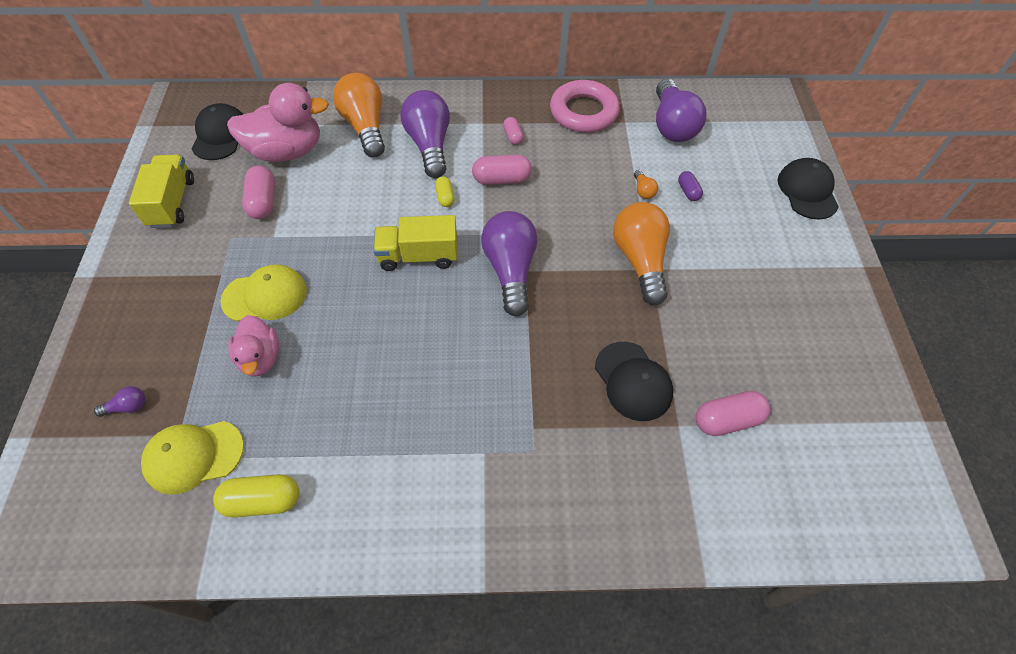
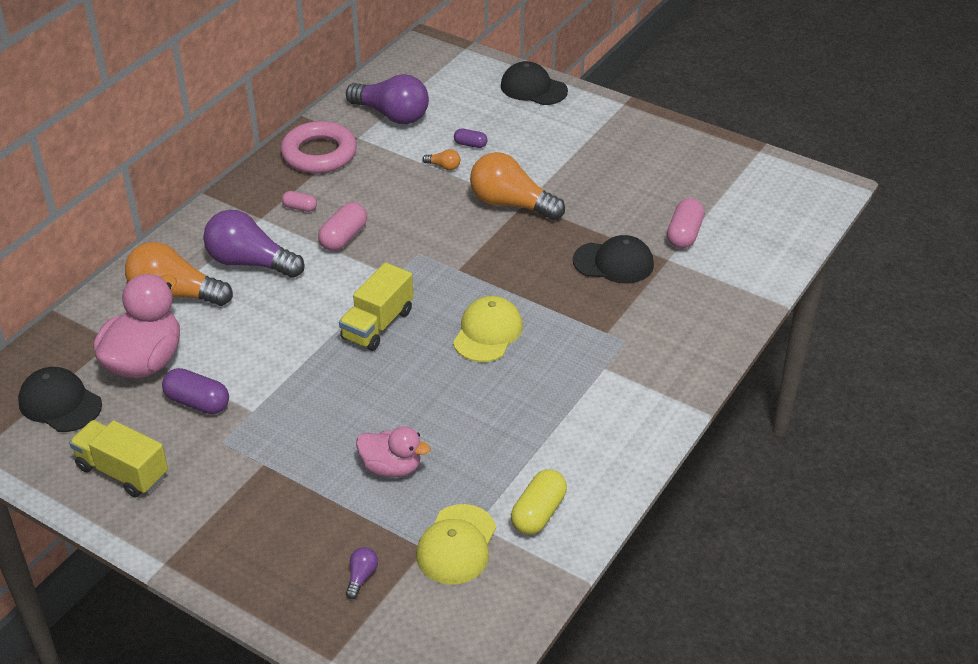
camera: 55 degrees left, 15 degrees down
(263, 201) = (197, 402): pink capsule -> purple capsule
(265, 296) = (322, 441): yellow cap -> yellow cap (487, 332)
(445, 197) = (326, 280): yellow capsule -> none
(510, 270) = (449, 278): purple light bulb -> none

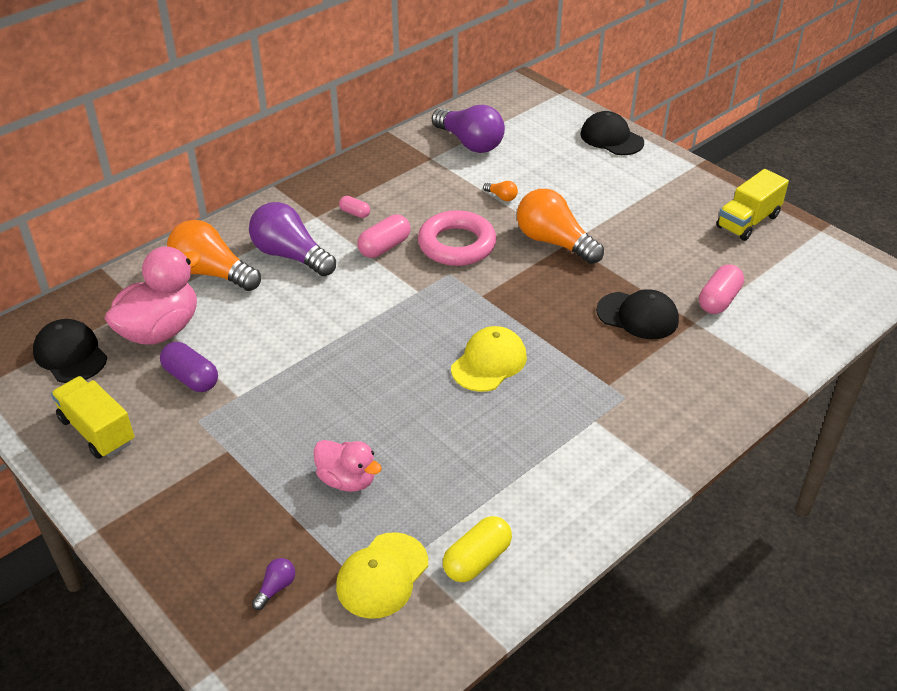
camera: 15 degrees right, 0 degrees up
(319, 154) = (391, 167): pink ring -> pink ring (457, 244)
(377, 325) = (385, 335): yellow truck -> yellow truck (748, 221)
(470, 144) = (534, 180): purple capsule -> none

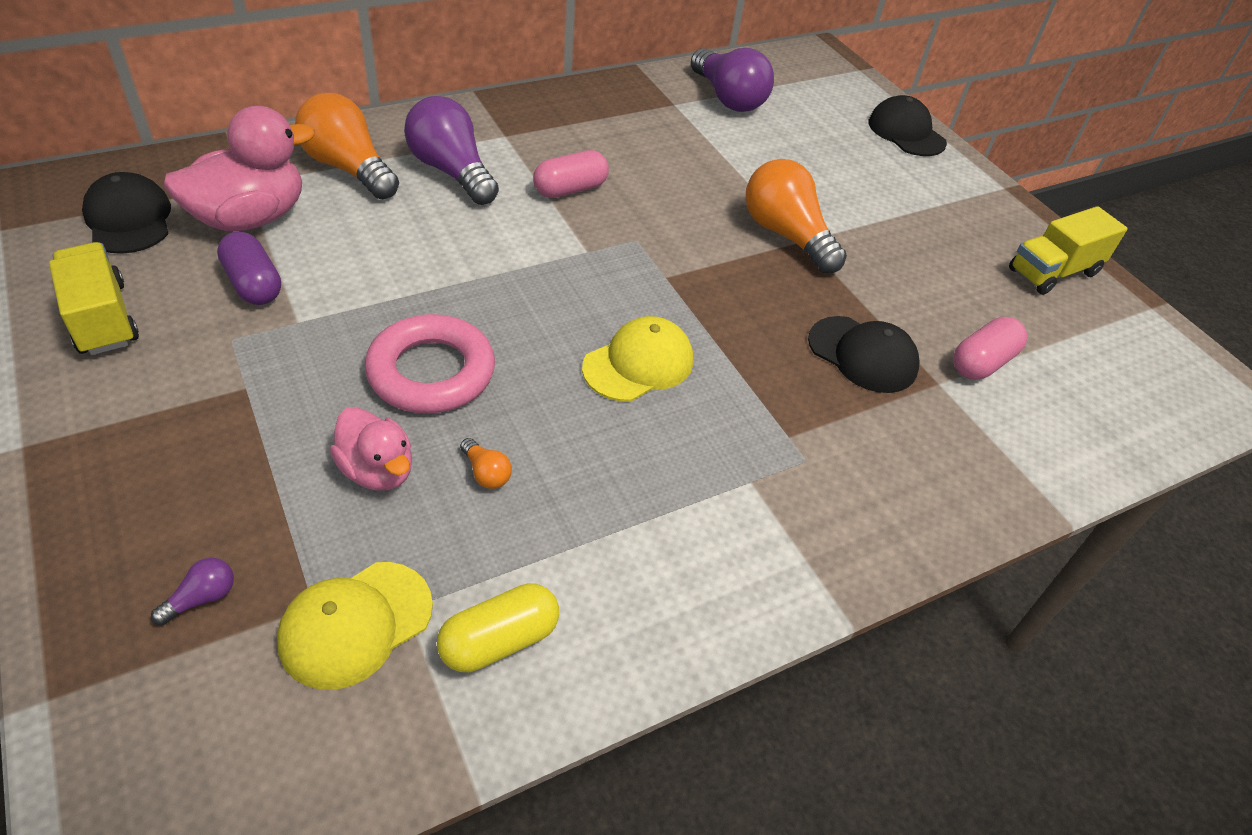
camera: 10 degrees right, 5 degrees up
(355, 213) = (553, 143): pink capsule -> none
(457, 244) = (661, 208): pink ring -> pink ring (431, 372)
(501, 197) = (741, 167): orange light bulb -> orange light bulb (486, 473)

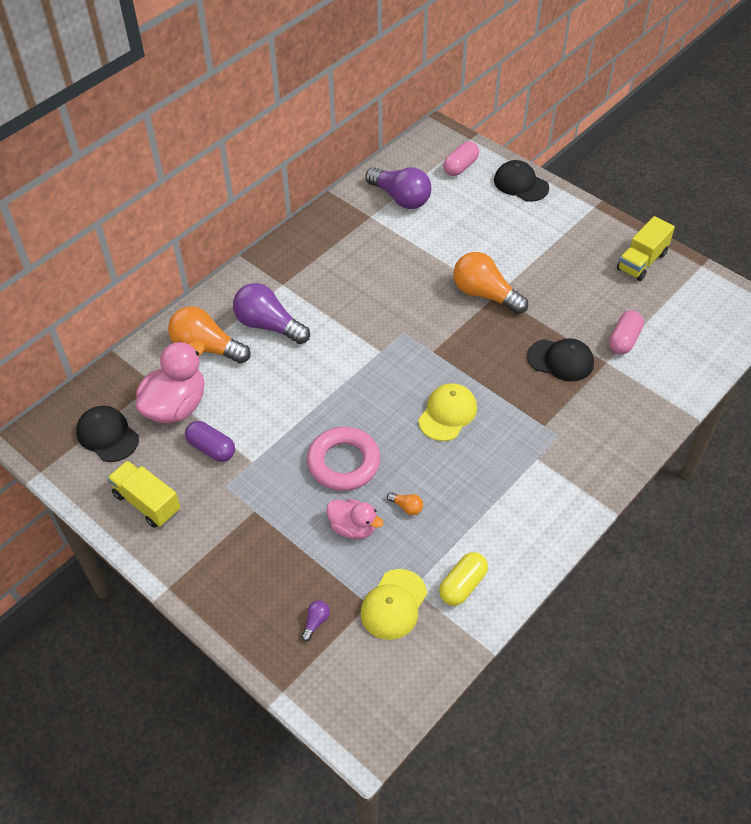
camera: 15 degrees left, 5 degrees up
(570, 189) = (345, 310): pink capsule -> pink capsule (460, 167)

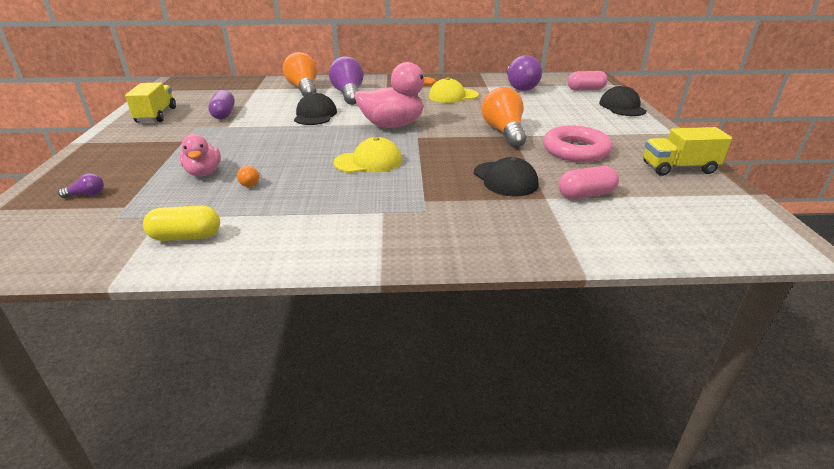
camera: 45 degrees right, 20 degrees down
(107, 435) = (200, 92): black cap -> black cap (315, 115)
(176, 406) = (246, 97): pink duck -> pink duck (392, 125)
(343, 463) = (265, 148): pink ring -> pink ring (575, 150)
(394, 604) = (133, 216): yellow cap -> yellow cap (453, 96)

